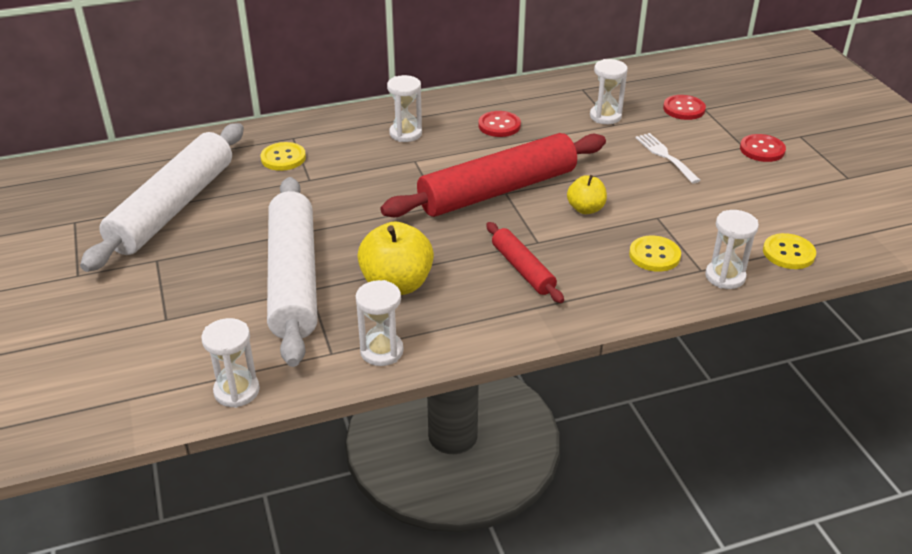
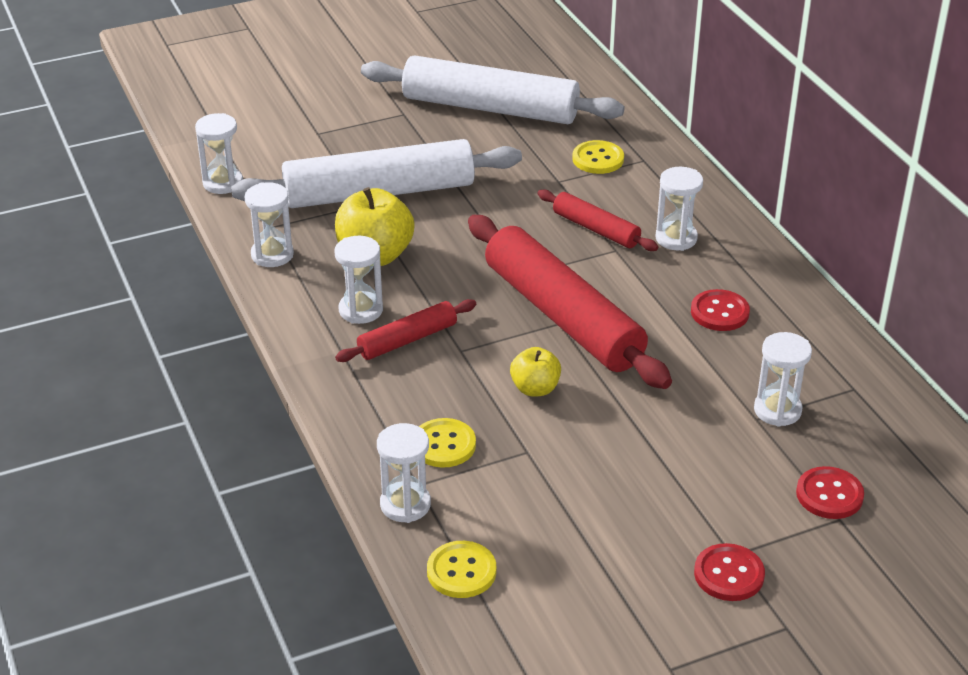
camera: 85 degrees right, 0 degrees up
(384, 167) = (596, 229): none -> red rolling pin
(478, 294) = (360, 310): none -> white hourglass
(665, 156) = (681, 467): white fork -> none

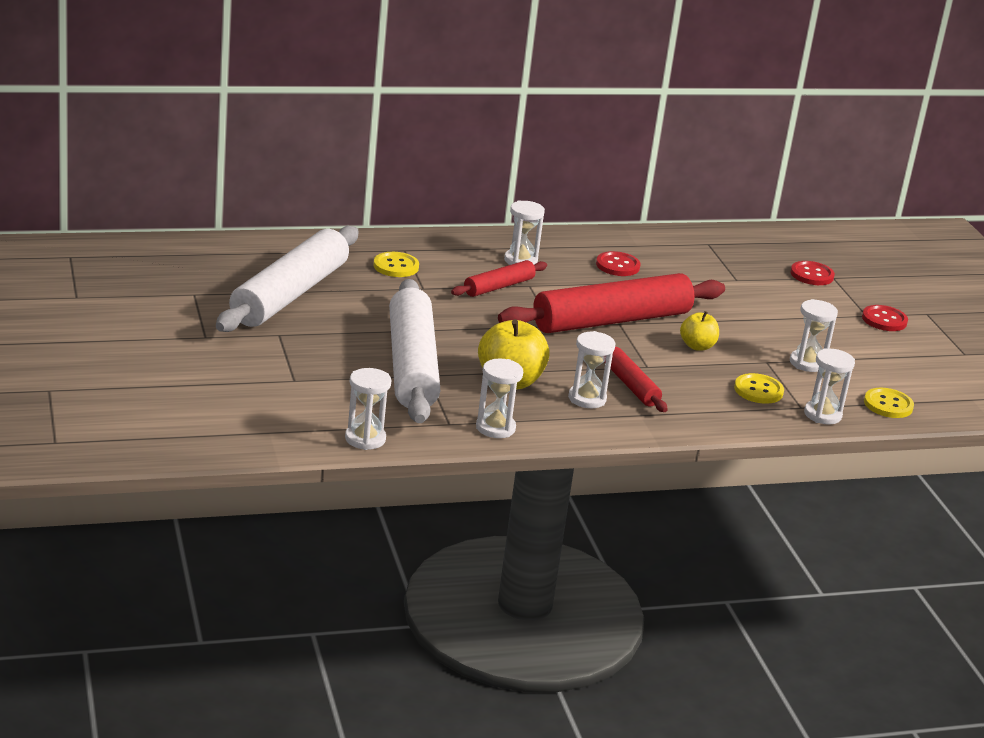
camera: 85 degrees left, 10 degrees down
(777, 410) = (728, 271): white hourglass -> white hourglass (807, 363)

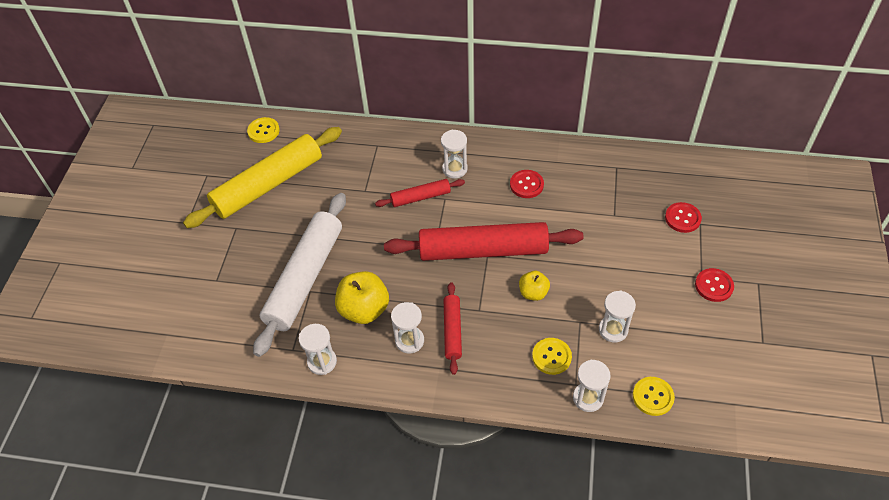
camera: 30 degrees right, 25 degrees up
(289, 294) = (268, 185): white rolling pin -> yellow rolling pin
(365, 439) = (224, 355): white hourglass -> none
(396, 266) = (359, 163): yellow button -> yellow button (263, 131)

